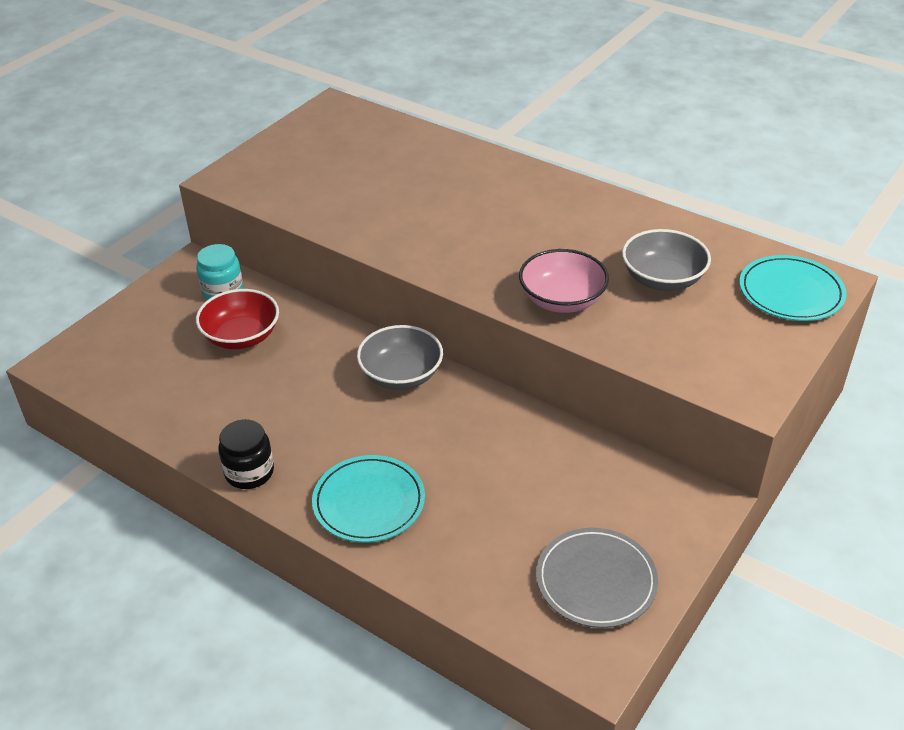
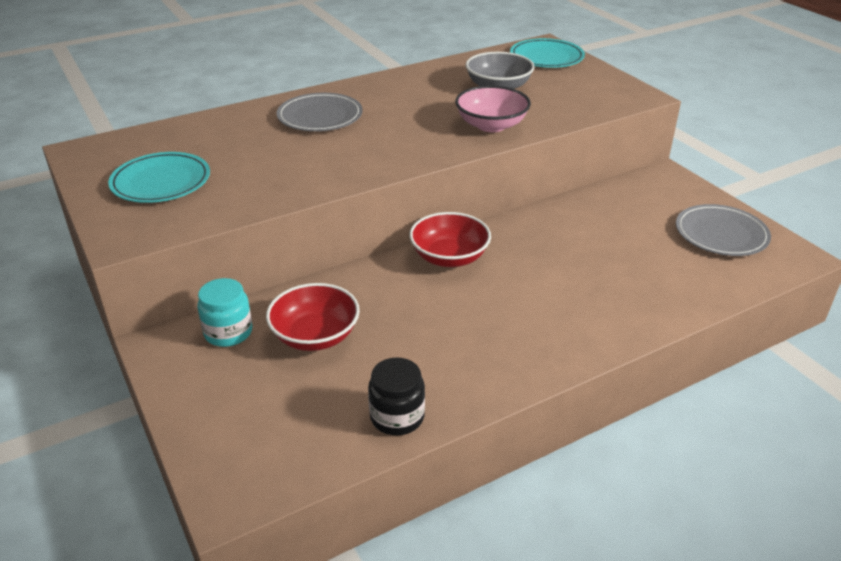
camera: 65 degrees left, 5 degrees down
(249, 472) = (520, 375): black jar -> black jar (397, 417)
(369, 502) = (595, 313): turquoise plate -> turquoise plate (161, 182)
(401, 375) = (449, 257): grey bowl -> red bowl
(488, 191) = (320, 116): none -> grey plate

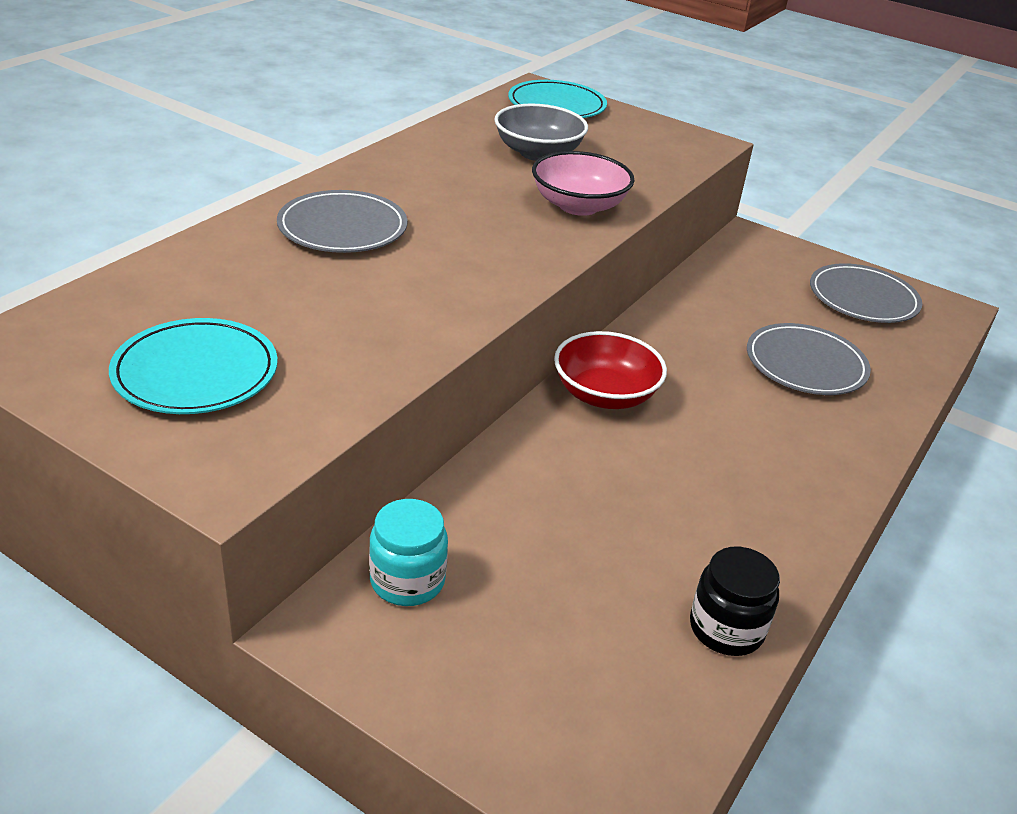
camera: 30 degrees left, 0 degrees up
(315, 336) = (531, 549): red bowl -> none
(623, 270) = (805, 364): none -> grey plate

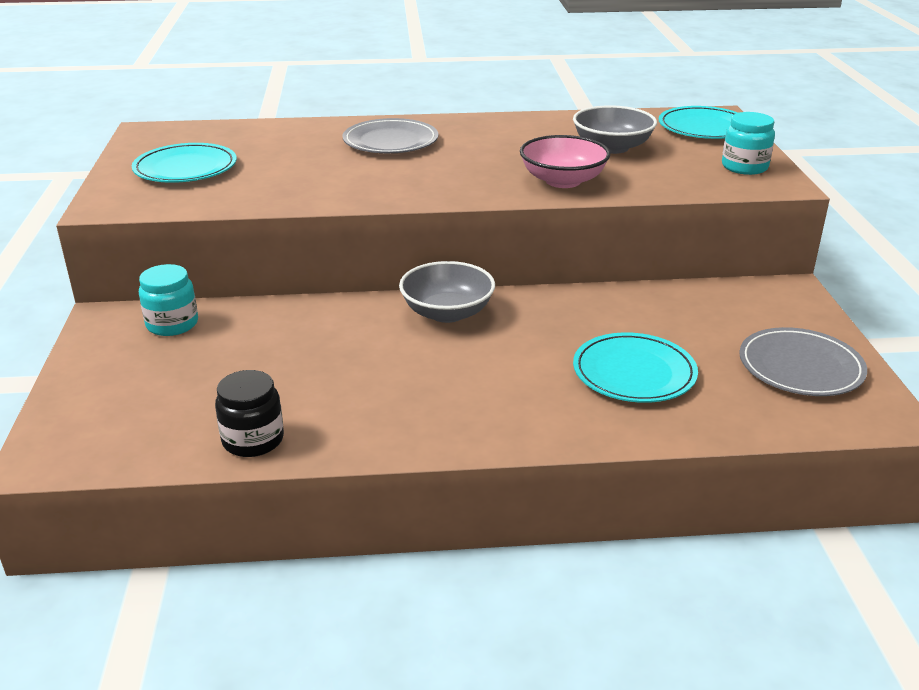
camera: 55 degrees right, 5 degrees down
(605, 394) = (447, 312): red bowl -> grey bowl
(658, 135) = (744, 167): none -> turquoise jar
(805, 364) = (634, 373): grey plate -> turquoise plate

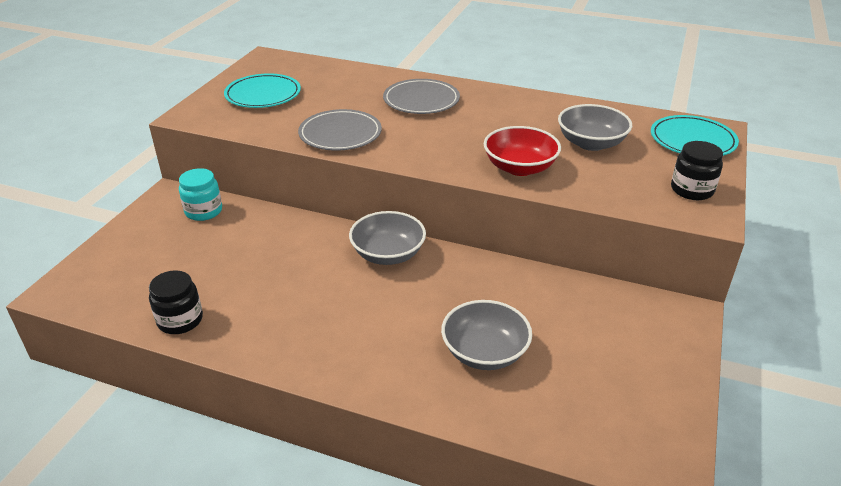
camera: 25 degrees right, 5 degrees up
(563, 181) = (519, 167): pink bowl -> red bowl
(634, 373) = (484, 352): turquoise plate -> grey bowl
(744, 167) = (692, 190): turquoise jar -> black jar
(800, 367) = (631, 393): grey plate -> grey plate (340, 134)

